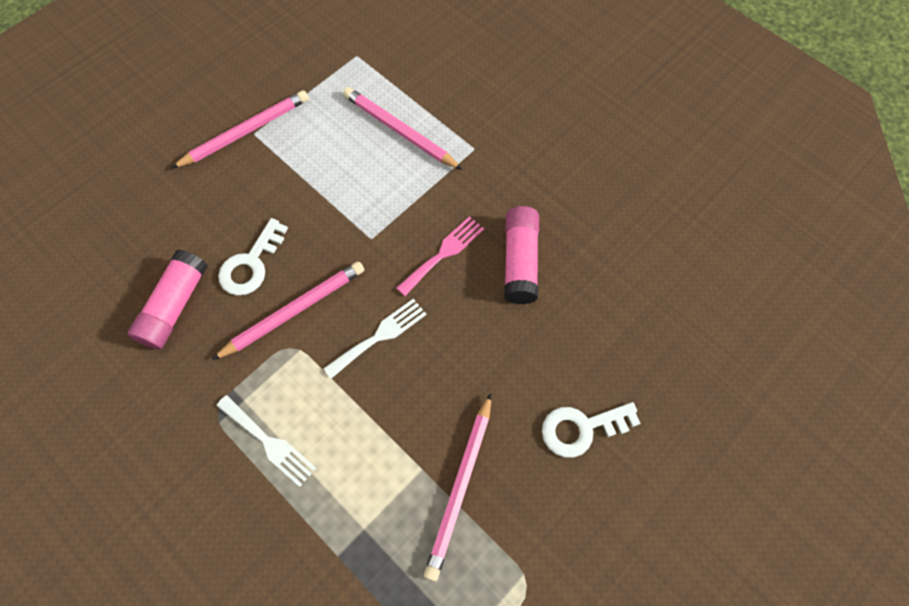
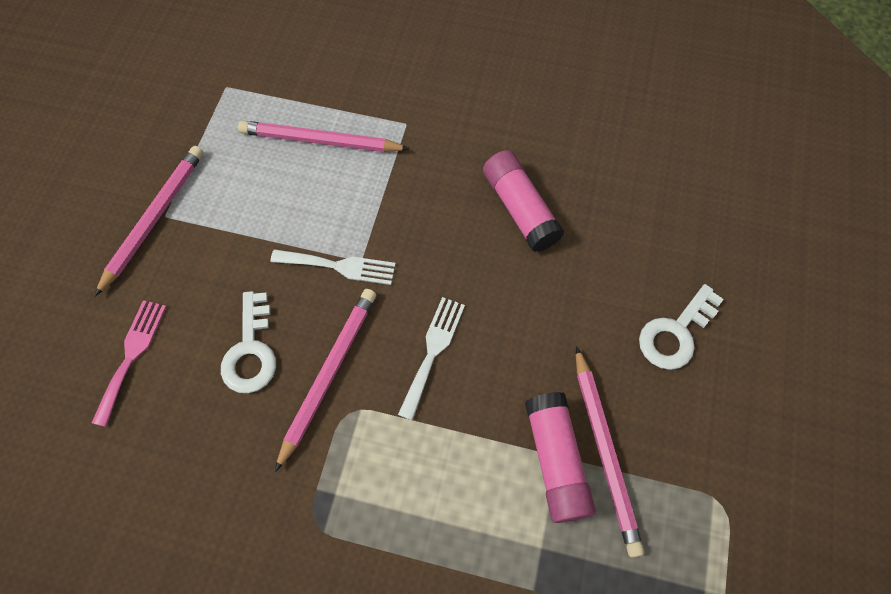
camera: 30 degrees left, 0 degrees up
(175, 306) = (194, 439): pink glue stick -> pink glue stick (556, 460)
(268, 442) = (389, 521): white fork -> white fork (338, 266)
(443, 254) = (442, 239): pink fork -> pink fork (131, 356)

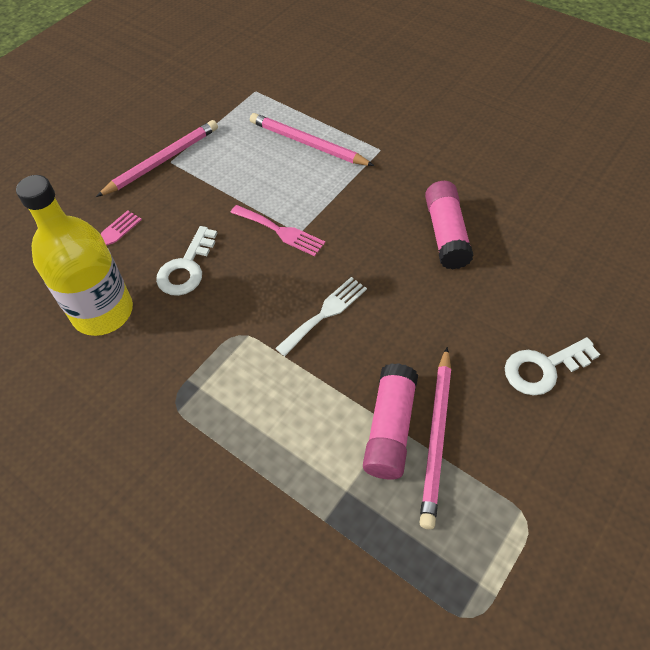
camera: 25 degrees right, 10 degrees down
(177, 444) = (103, 312): none -> yellow bottle
(329, 374) = (236, 302): pink pencil -> none
(338, 266) = (279, 231): white fork -> pink fork

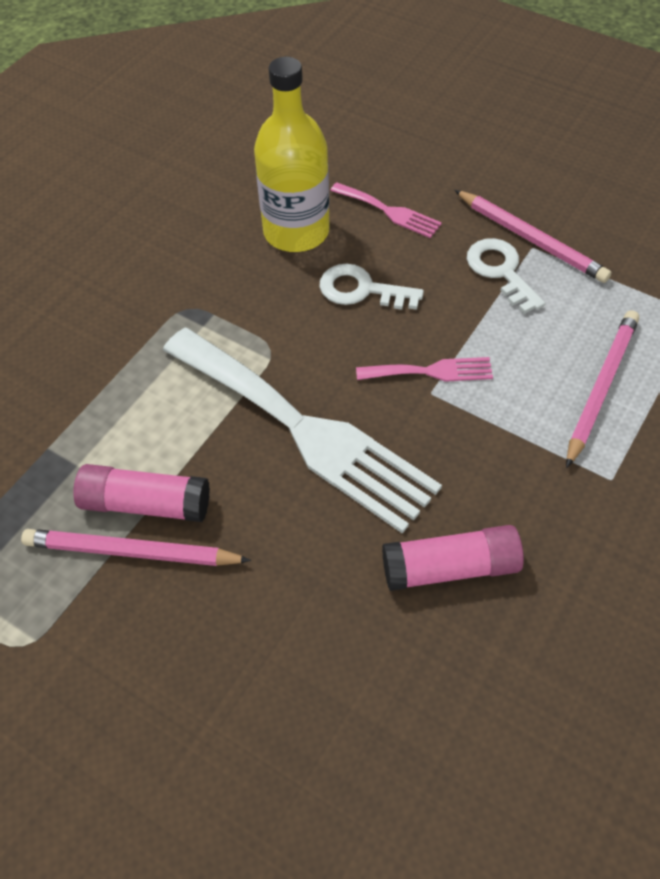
camera: 85 degrees right, 0 degrees up
(279, 231) = (429, 372): pink fork -> pink fork turned 120 degrees counterclockwise
(324, 314) = (302, 429): white fork -> white fork, size x2.32
(543, 368) = (224, 684): white key -> white key (501, 271)

